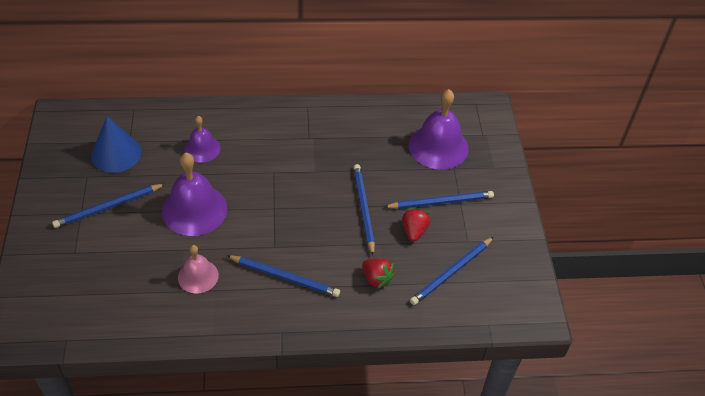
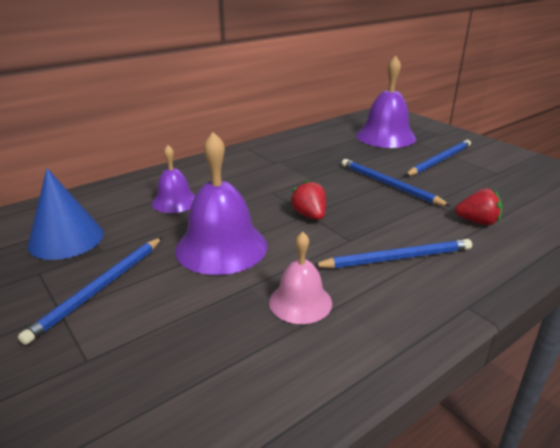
camera: 30 degrees left, 20 degrees down
(414, 231) = (450, 182): red strawberry -> red strawberry (309, 215)
(451, 272) = (522, 193): blue pencil -> none

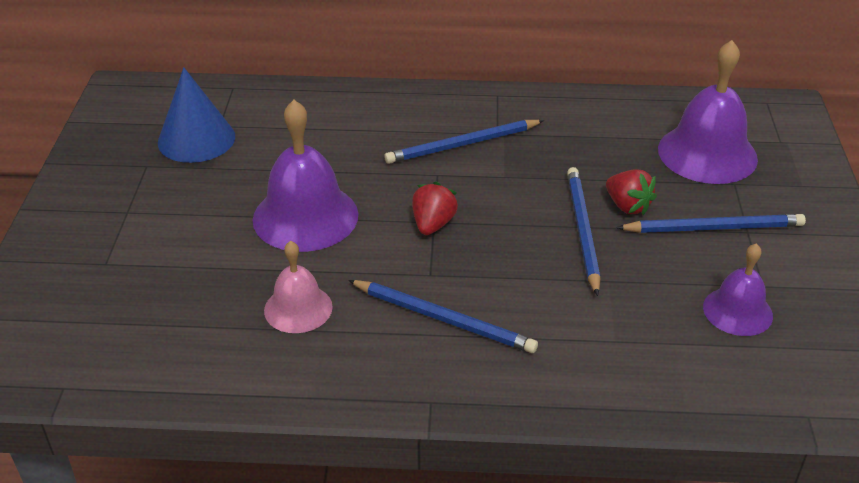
camera: 40 degrees right, 10 degrees up
(99, 289) = (170, 206): blue pencil -> blue pencil (462, 145)
(175, 201) = (329, 139): purple bell -> purple bell (737, 311)
(477, 222) = (603, 331): red strawberry -> red strawberry (627, 206)

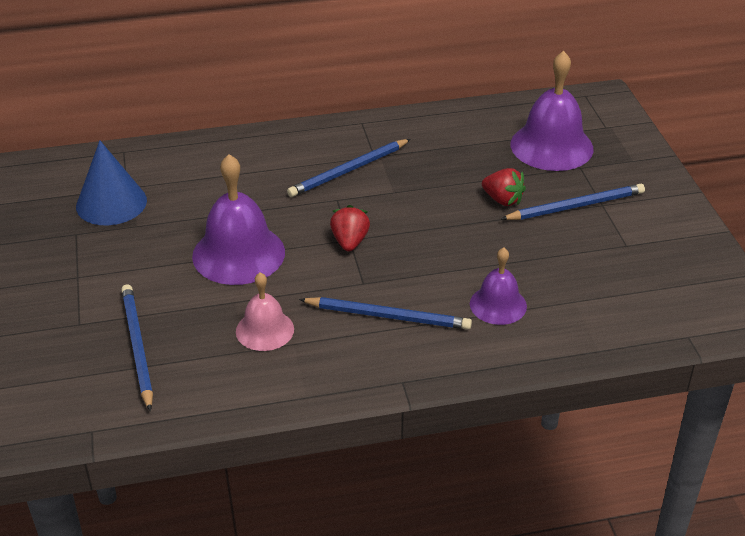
camera: 15 degrees left, 0 degrees up
(582, 230) = (473, 226): blue pencil -> blue pencil (137, 347)
(737, 311) = (614, 268): purple bell -> purple bell (498, 305)

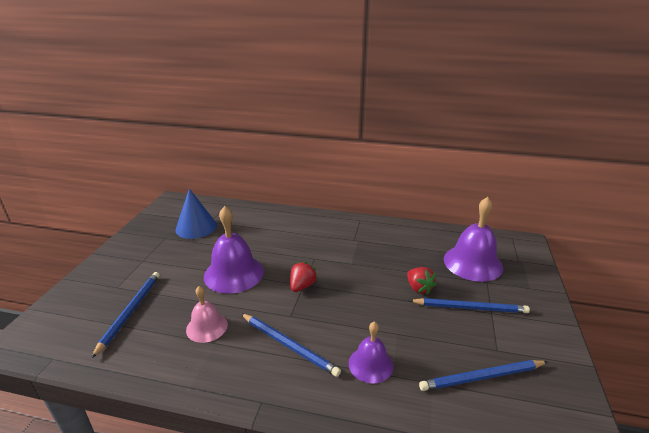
camera: 25 degrees right, 10 degrees down
(348, 171) = (333, 244): blue pencil -> blue pencil (482, 377)

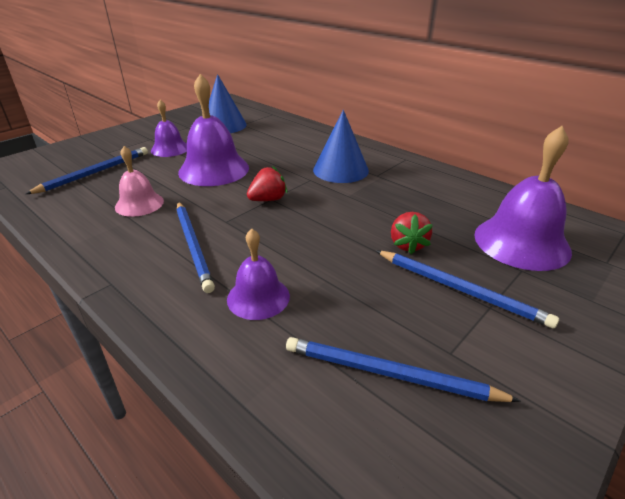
camera: 30 degrees right, 5 degrees up
(174, 265) = (170, 149): none -> purple bell
(327, 243) = (340, 170): none -> blue cone

